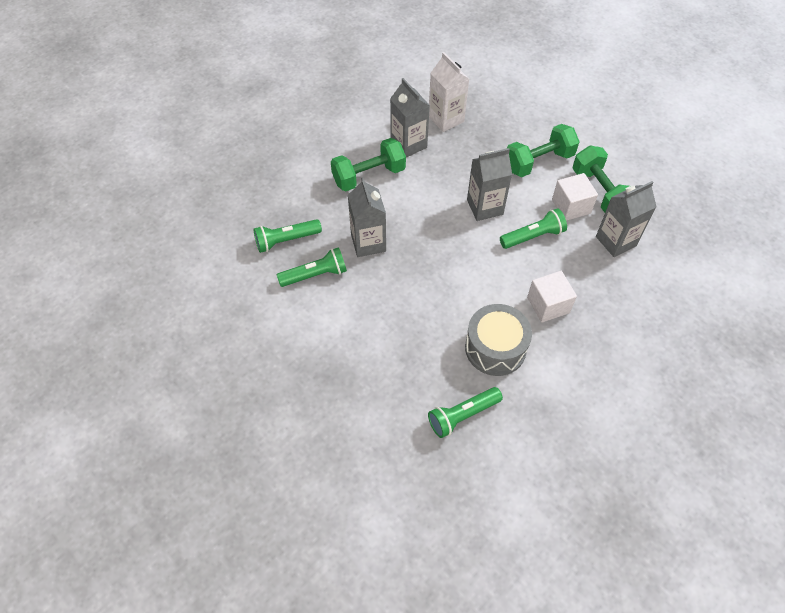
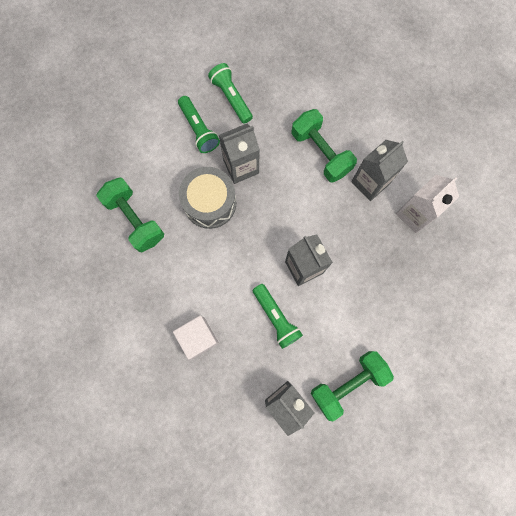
camera: 80 degrees right, 20 degrees up
(462, 415) = (78, 273): green flashlight -> none
(495, 348) = (145, 293): grey drum -> grey drum (210, 203)
(538, 162) = (376, 316): green dumbbell -> green dumbbell (135, 219)
(571, 206) = (322, 354): white cube -> none

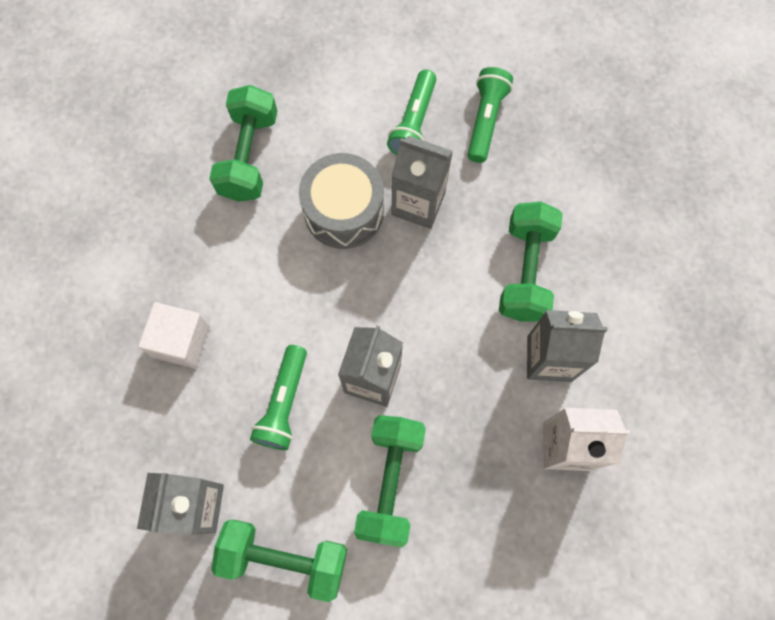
camera: 45 degrees right, 5 degrees down
(358, 304) = (390, 482): none -> green dumbbell

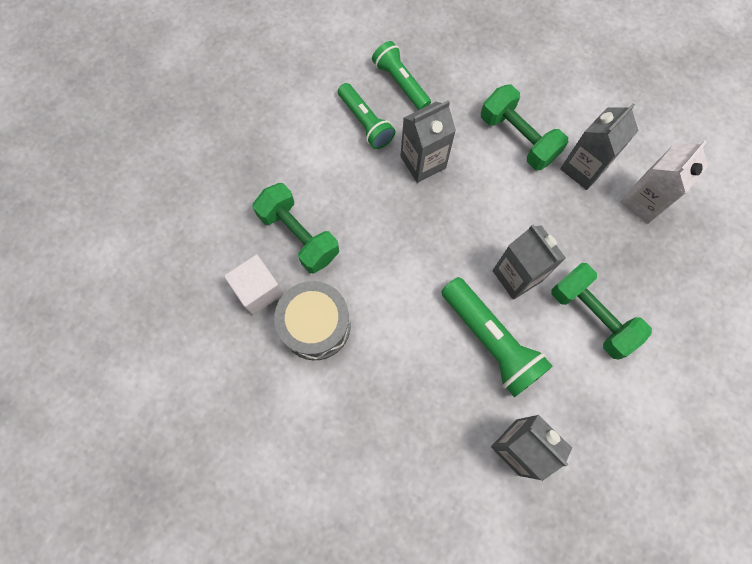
camera: 50 degrees left, 0 degrees up
(181, 341) = (395, 375): white cube -> white cube (258, 290)
(284, 403) = (491, 341): green flashlight -> green flashlight, size x1.51
(284, 558) = (593, 416): green dumbbell -> none
(344, 211) = (390, 208): grey drum -> grey drum (315, 325)

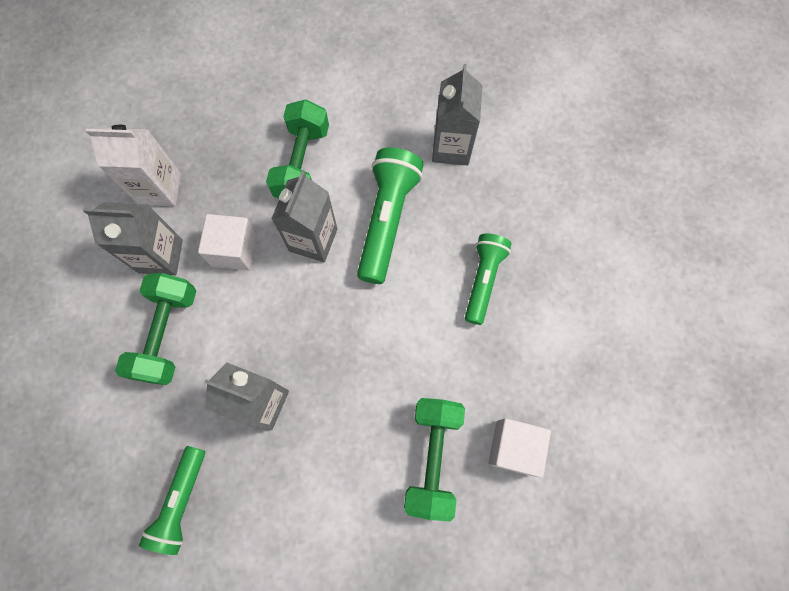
camera: 130 degrees left, 0 degrees up
(315, 325) = (497, 368): grey drum -> none
(365, 123) = (259, 498): green flashlight -> green flashlight (483, 280)
(551, 218) = (234, 250): none -> white cube

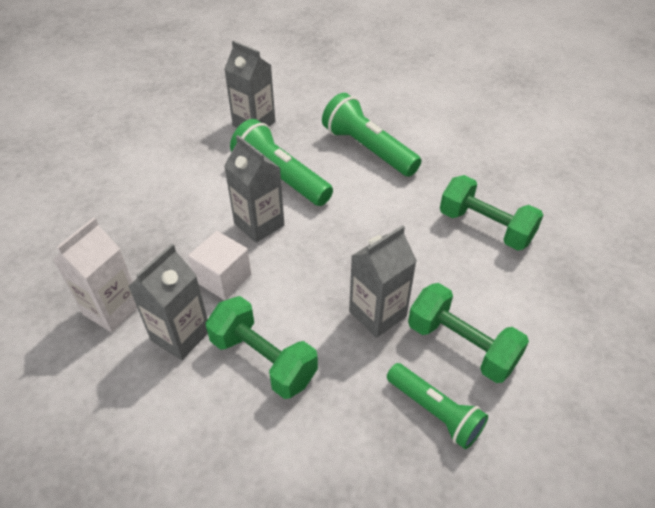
camera: 60 degrees left, 25 degrees down
(302, 164) = (186, 204): green dumbbell -> green dumbbell (461, 345)
(483, 280) = (368, 149): green flashlight -> green flashlight, size x1.51
(513, 447) = (501, 184): white cube -> none

